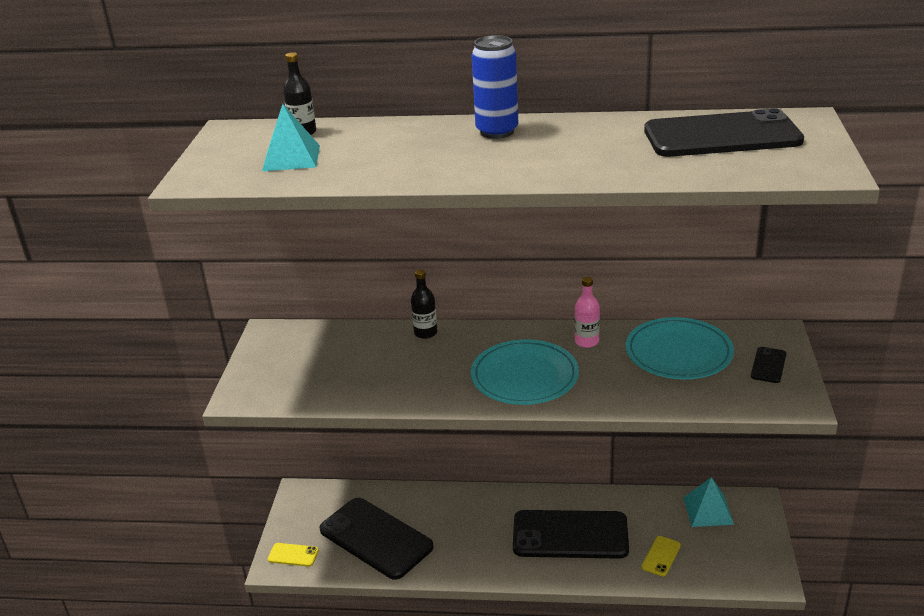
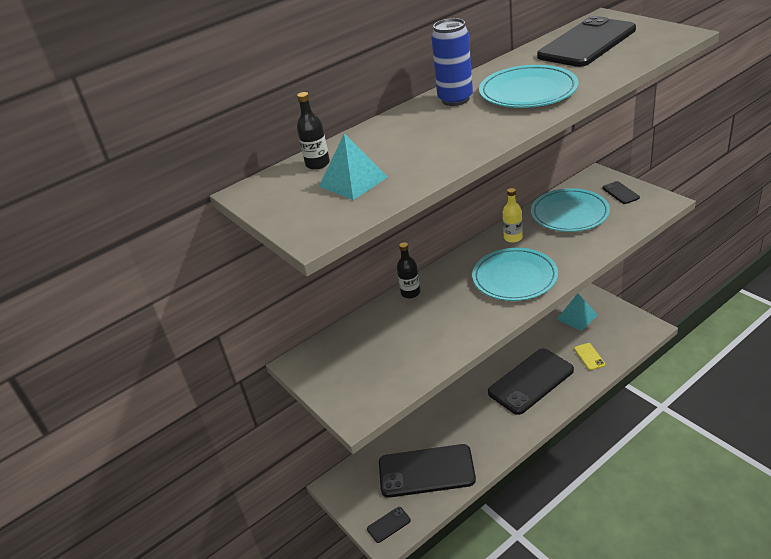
camera: 40 degrees left, 5 degrees up
(293, 555) = (388, 525): yellow phone -> black phone
(561, 154) = (528, 92): none -> turquoise plate
(586, 341) = (513, 238): pink bottle -> yellow bottle

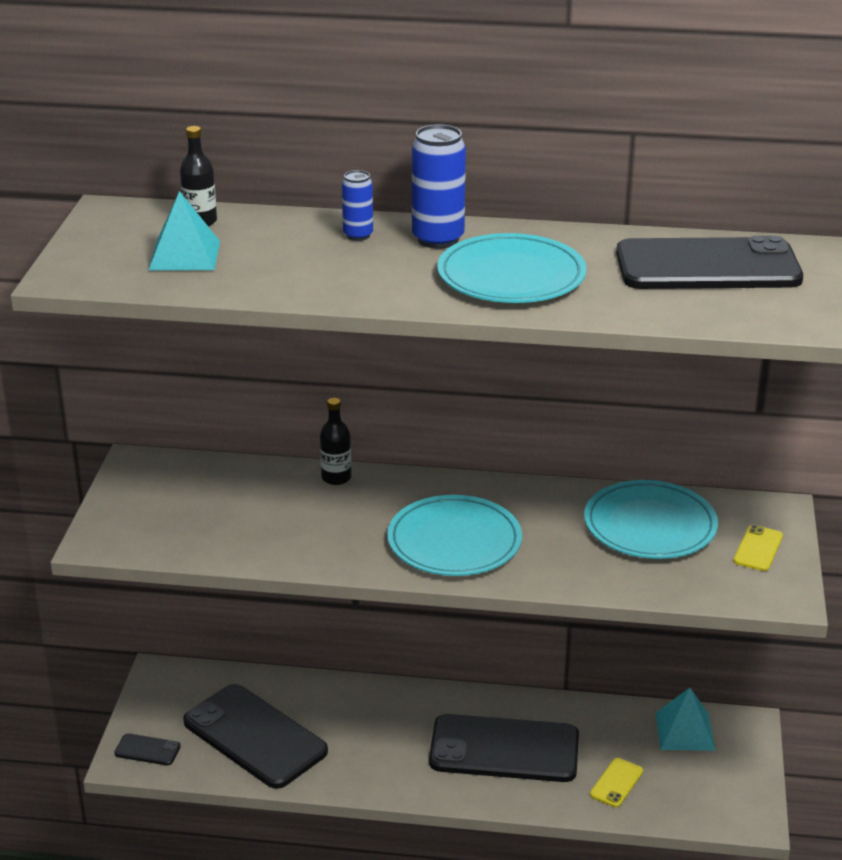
camera: 40 degrees right, 5 degrees down
(415, 120) = (358, 235): none -> blue can
(513, 238) = (537, 503): yellow bottle -> none
(620, 193) = (758, 548): black phone -> yellow phone

